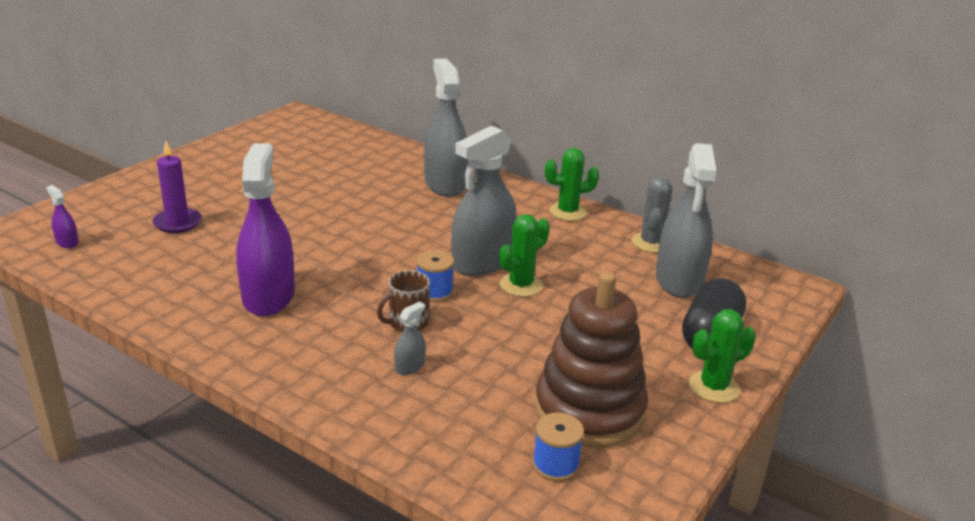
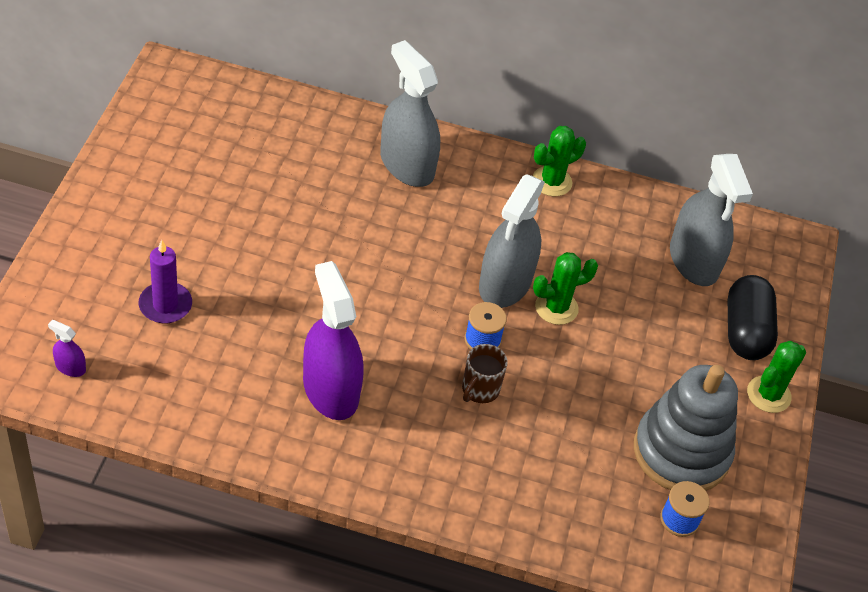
camera: 25 degrees left, 20 degrees up
(409, 366) = (510, 444): grey spray bottle -> none
(521, 285) = (556, 308): green cactus -> green cactus turned 45 degrees clockwise
(589, 410) = (681, 452): brown stacking toy -> grey stacking toy
(651, 243) = (649, 211): grey cactus -> none

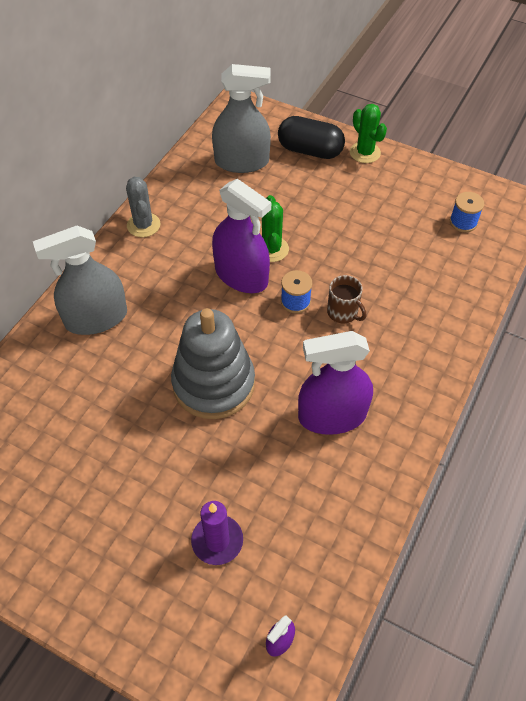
camera: 70 degrees left, 5 degrees up
(505, 283) = (241, 276): grey spray bottle -> purple spray bottle
(551, 181) = (143, 225): green cactus -> grey cactus
(681, 452) = (408, 208): grey stacking toy -> grey stacking toy (213, 384)

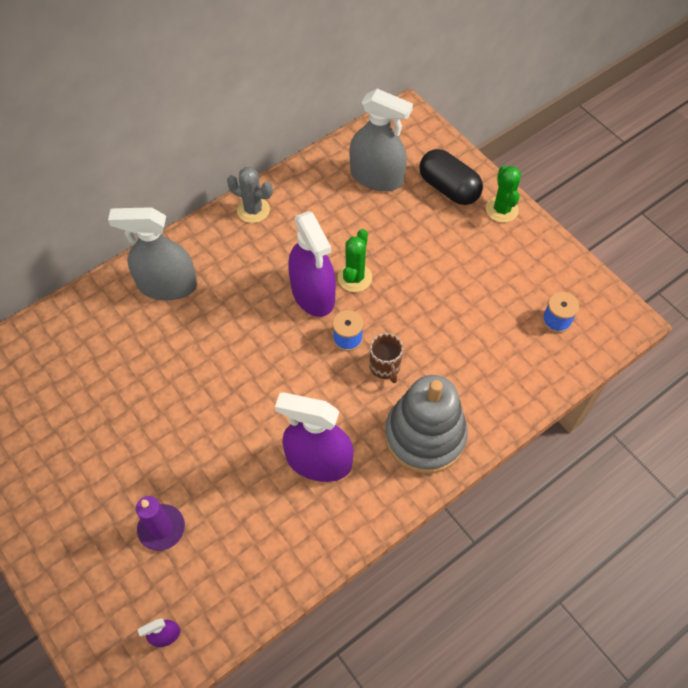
camera: 25 degrees right, 5 degrees up
(143, 225) = (253, 210): grey cactus -> grey cactus turned 75 degrees counterclockwise
(213, 384) = (233, 387): grey stacking toy -> grey stacking toy (425, 436)

